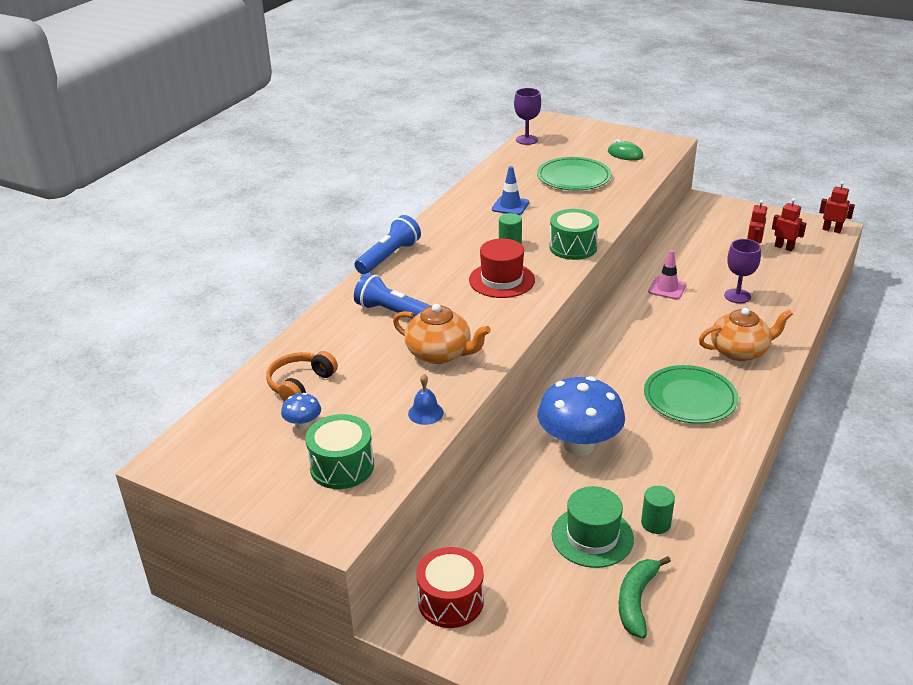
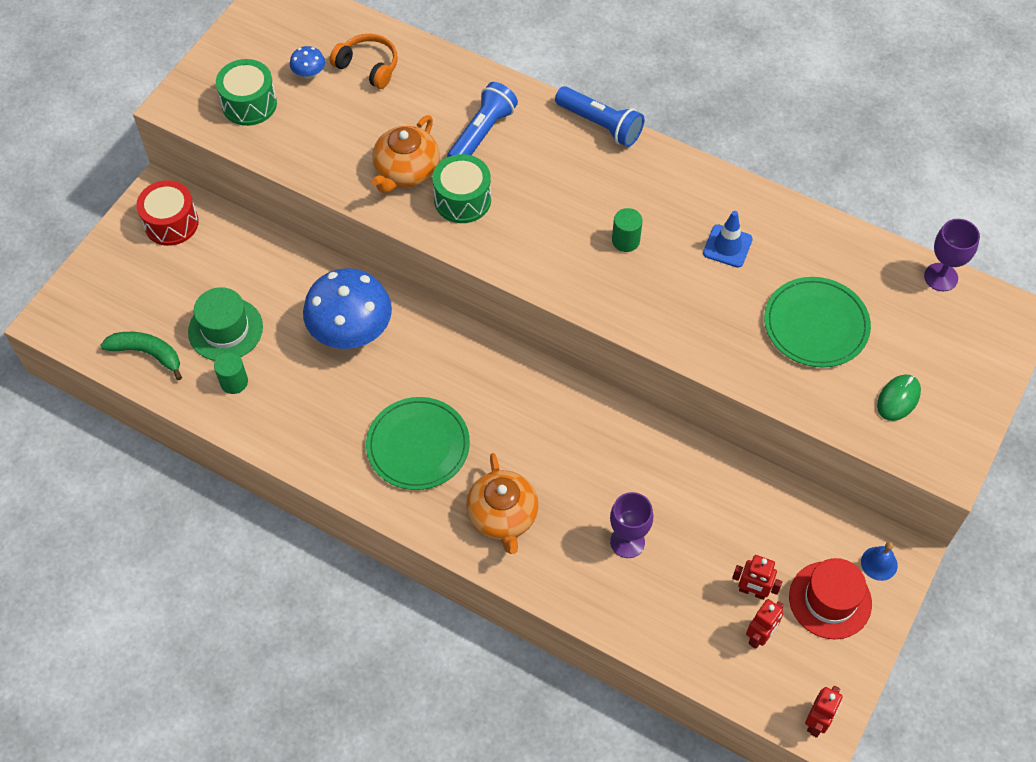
camera: 90 degrees right, 25 degrees up
(425, 413) = (313, 160): blue bell -> blue bell (879, 563)
(501, 280) = (544, 229): red hat -> red hat (830, 600)
(573, 247) = (617, 305): green drum -> green drum (462, 200)
(667, 288) = (647, 461): pink traffic cone -> none

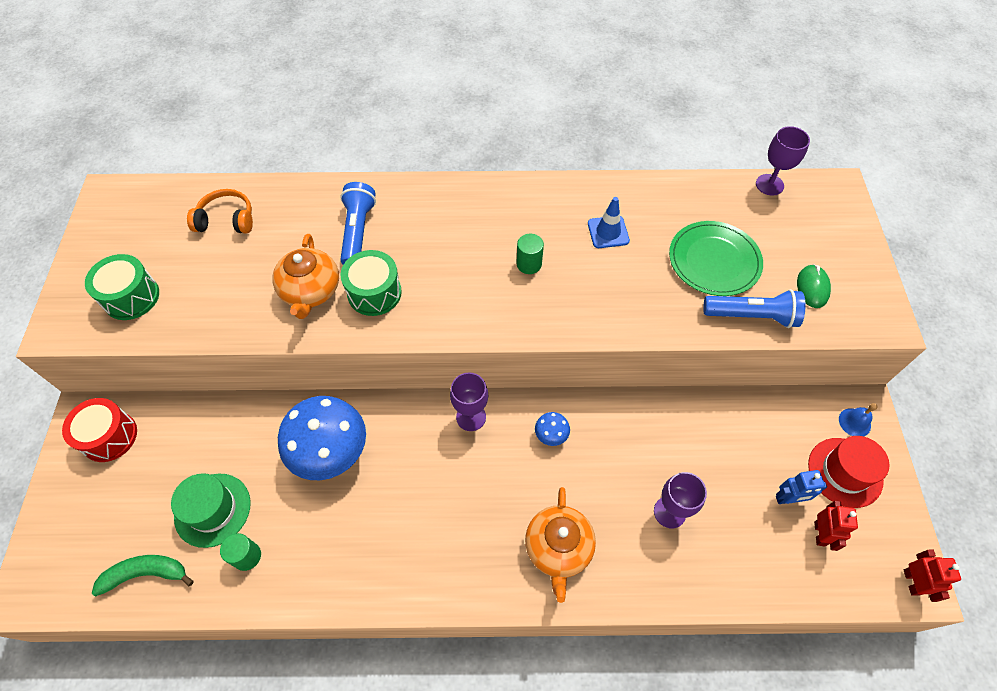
camera: 30 degrees left, 0 degrees up
(309, 73) = (175, 247): blue mushroom -> blue mushroom (551, 435)
(418, 445) = (448, 524): green plate -> none
(496, 365) = (471, 417): none -> purple goblet
(503, 516) = (558, 548): orange teapot -> orange teapot turned 45 degrees clockwise
(600, 125) = (449, 184): blue flashlight -> blue flashlight (752, 316)
(752, 591) = (788, 499): red robot -> blue robot

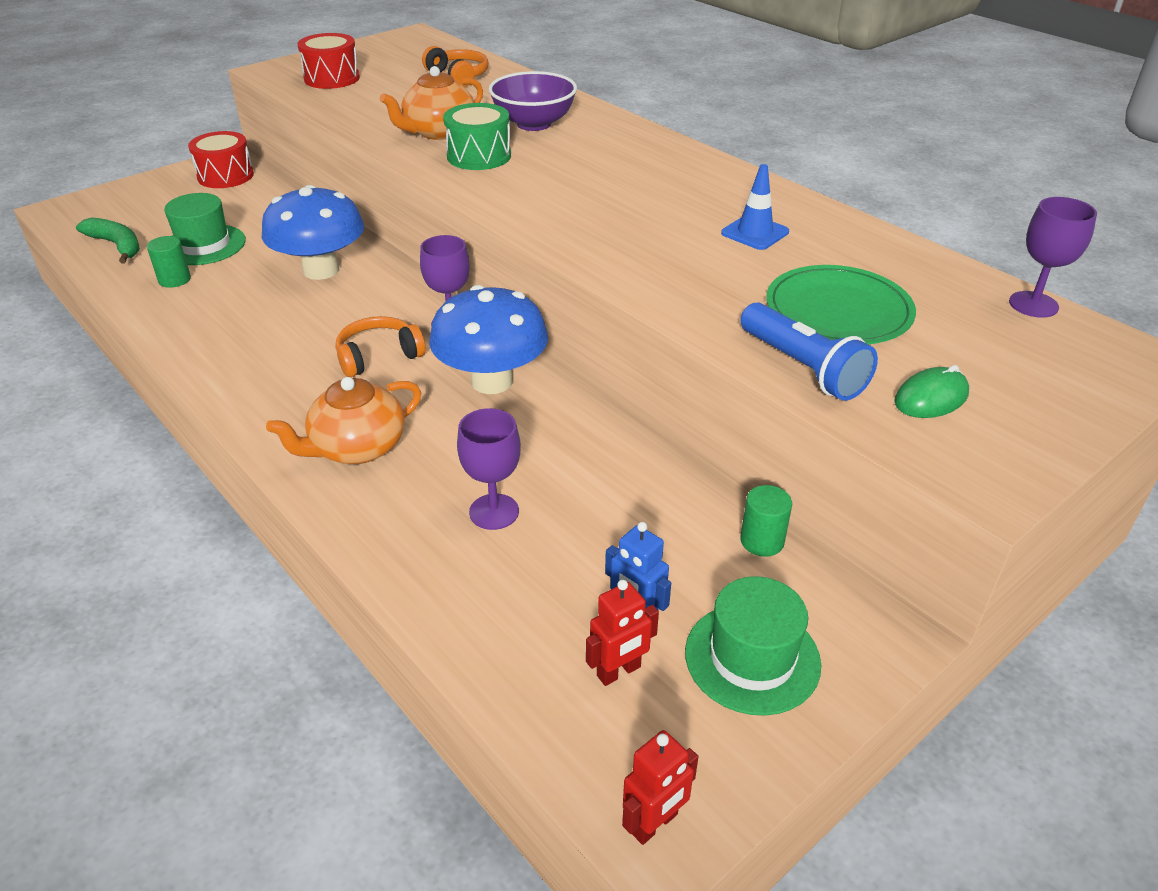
camera: 50 degrees right, 20 degrees down
(131, 297) = (332, 78): green drum -> red drum
(358, 232) = (534, 124): blue flashlight -> purple bowl
(471, 480) = (378, 356): none -> orange headphones
(529, 264) = (635, 209): green cylinder -> green cylinder (762, 541)
(551, 435) = (492, 381): blue mushroom -> blue mushroom, size x2.36
(845, 472) = (752, 658): red hat -> green hat
(854, 422) = (850, 634): blue bell -> none

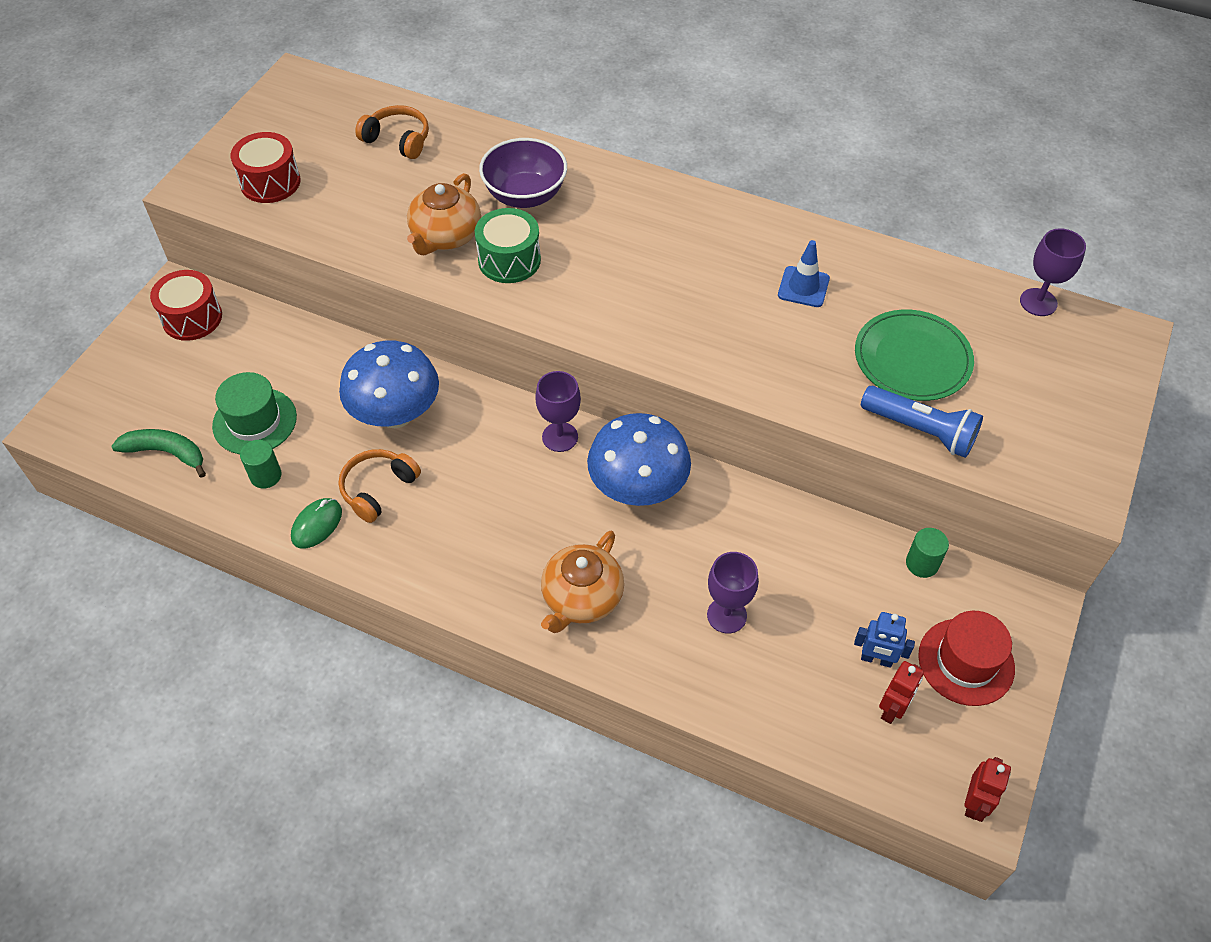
camera: 25 degrees left, 15 degrees up
(378, 356) = (526, 497): orange headphones -> orange headphones (378, 489)
(752, 658) = (966, 662): green hat -> red hat
(931, 398) = (1016, 428): green mouse -> green mouse (317, 525)

